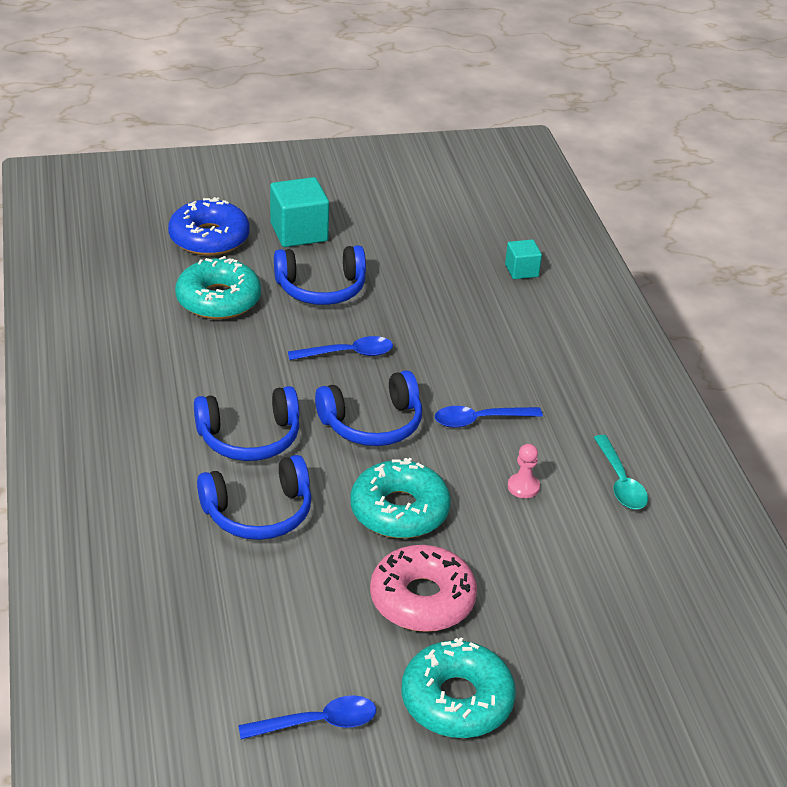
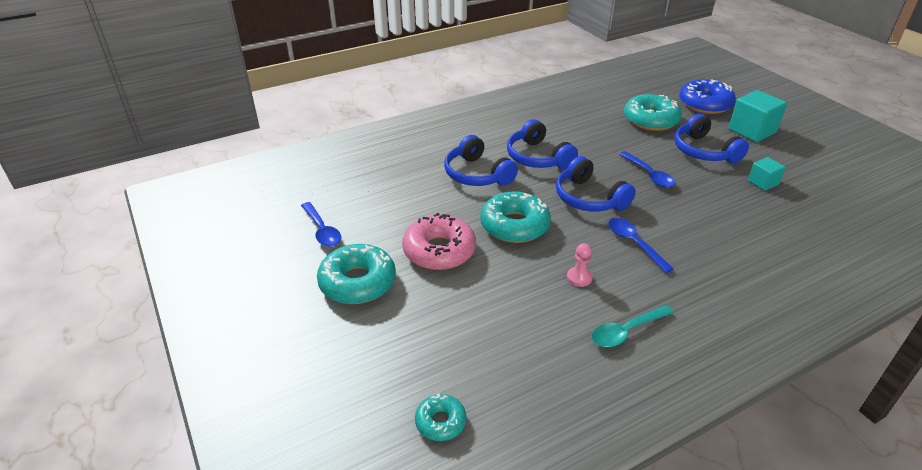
camera: 75 degrees right, 0 degrees up
(521, 270) = (836, 233): turquoise cube -> turquoise cube (763, 182)
(712, 669) = (440, 422): none -> turquoise donut

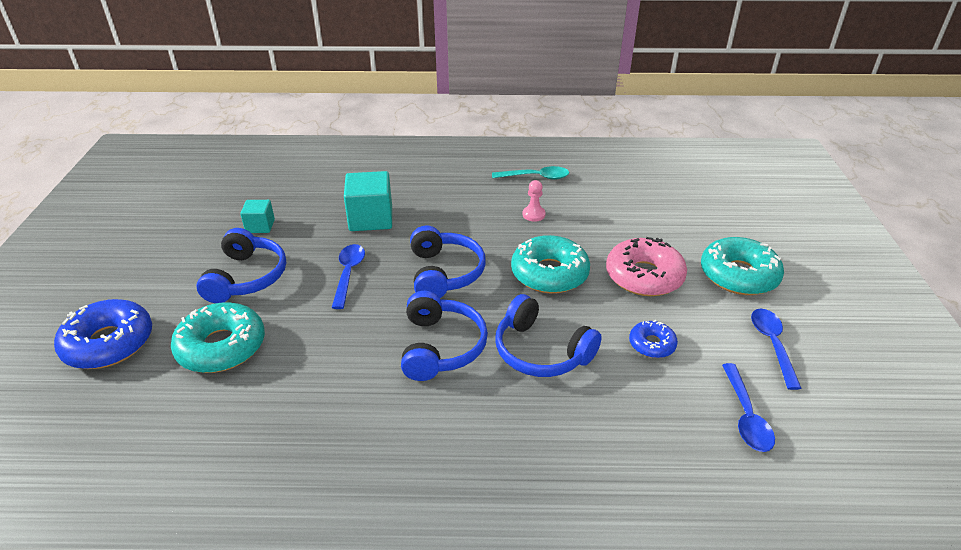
camera: 150 degrees left, 0 degrees up
(408, 202) = (652, 344): none -> blue donut
(440, 422) = (698, 177): turquoise donut -> none
(477, 174) = (541, 351): blue headphones -> blue headphones turned 135 degrees clockwise
(634, 244) = (457, 221): blue spoon -> blue spoon (745, 415)
(752, 131) = (148, 280): turquoise cube -> turquoise cube (371, 218)

